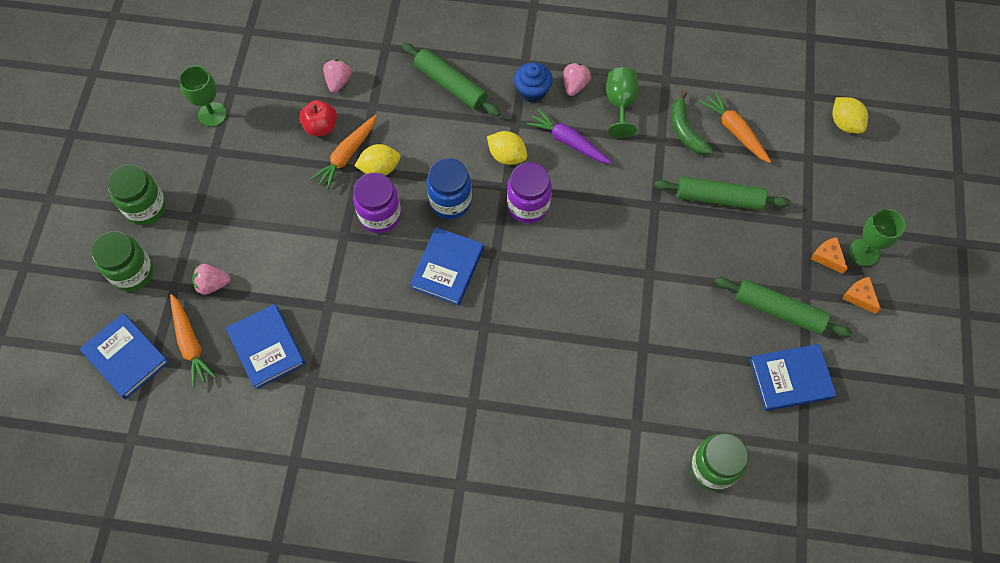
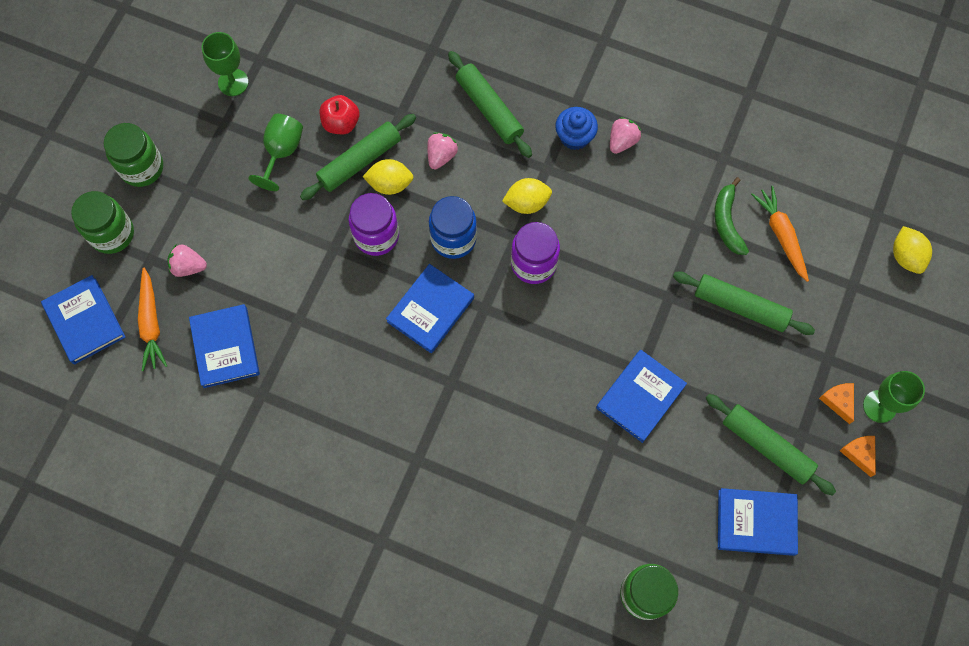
camera: 15 degrees right, 5 degrees up
(338, 81) = (372, 77): pink strawberry -> pink strawberry (441, 156)
(347, 155) = (359, 161): orange carrot -> green rolling pin
(507, 156) = (527, 203): yellow lemon -> yellow lemon turned 60 degrees counterclockwise
(568, 142) = (597, 203): purple carrot -> none
(620, 104) = (665, 174): green goblet -> green goblet (282, 152)
(656, 296) = (640, 397): none -> blue book

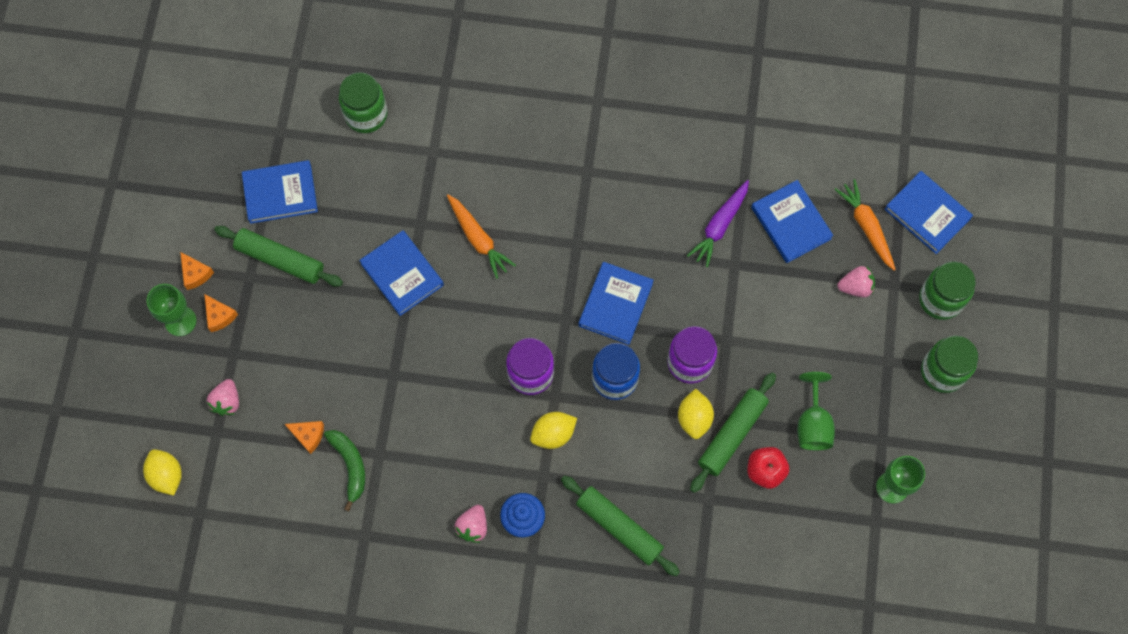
camera: 165 degrees right, 0 degrees up
(299, 363) = (719, 226): none -> purple carrot
(390, 184) = (694, 418): yellow lemon -> yellow lemon turned 75 degrees counterclockwise
(441, 156) = (652, 462): pink strawberry -> pink strawberry (227, 401)
(640, 397) = (402, 274): blue book -> blue book turned 60 degrees counterclockwise
(740, 306) = (323, 382): green rolling pin -> none
(763, 259) = (308, 435): none -> orange cheese
(781, 235) = (294, 466): orange carrot -> orange carrot (478, 239)

